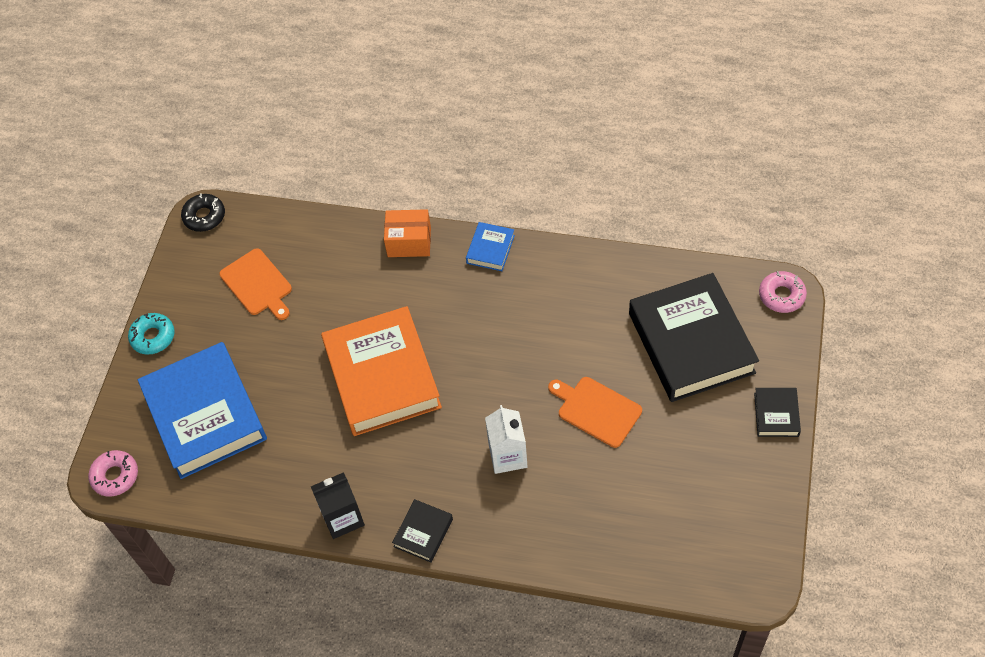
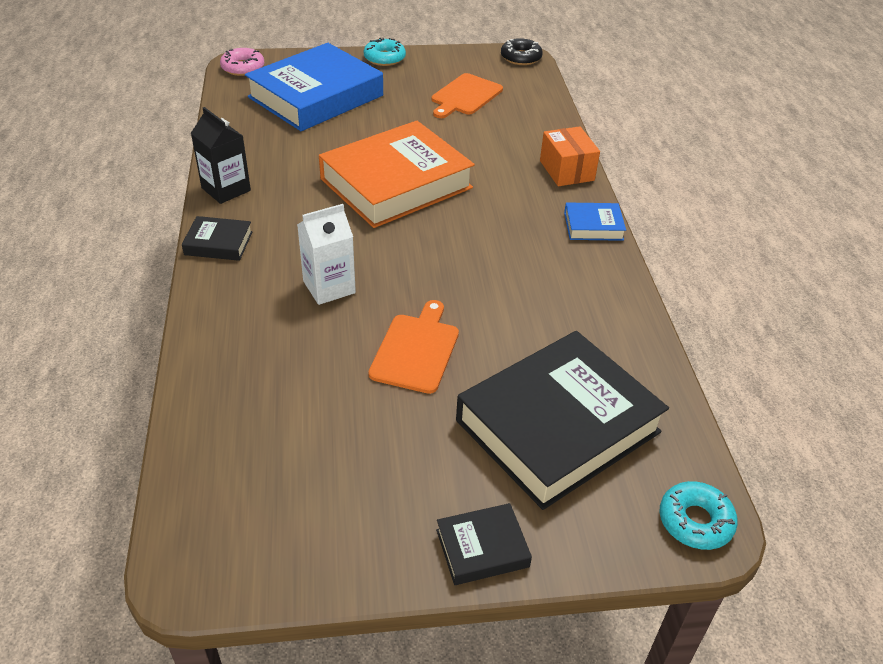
camera: 65 degrees right, 15 degrees down
(781, 295) = (695, 521): pink donut -> turquoise donut

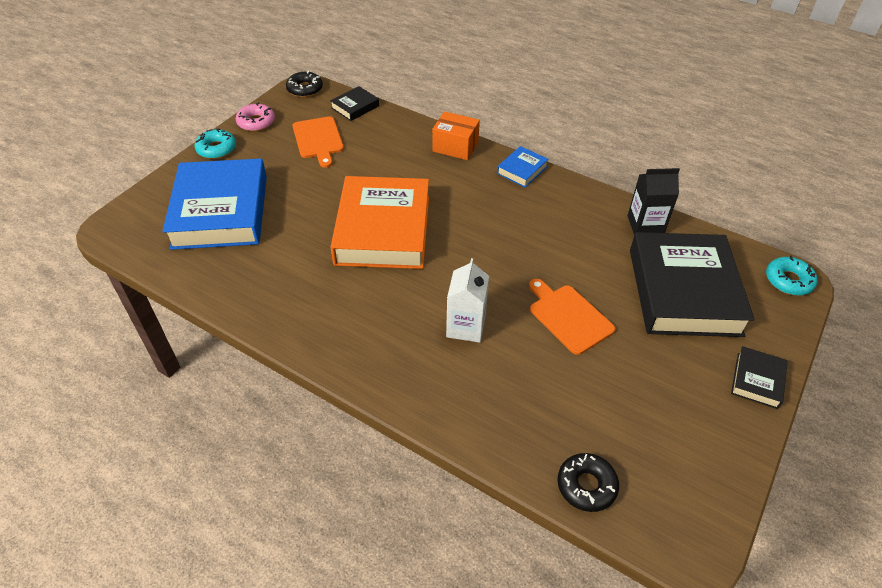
camera: 50 degrees left, 5 degrees up
(203, 455) = (586, 485): none -> black donut
(218, 243) = (353, 364): black book -> black book (355, 107)
(226, 189) = (286, 326): black carton -> black carton (645, 225)
(243, 68) = (120, 230): pink donut -> pink donut (256, 122)

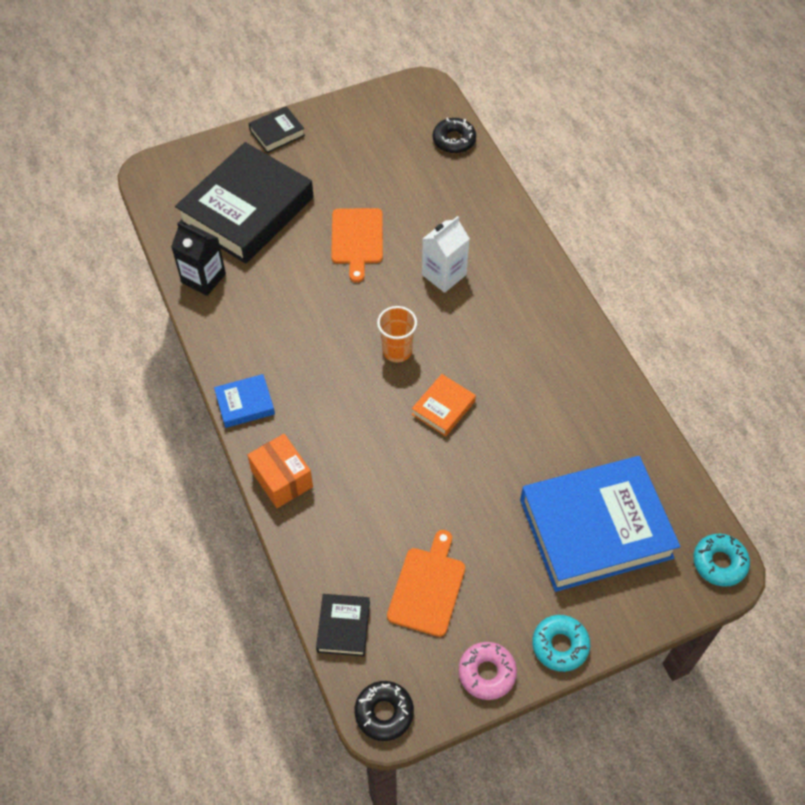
camera: 145 degrees left, 10 degrees up
(221, 211) = (595, 528): blue book -> blue book turned 45 degrees clockwise
(355, 107) = (343, 627): black book -> black book turned 75 degrees counterclockwise
(383, 230) = (443, 408): orange book -> orange book, size x0.43
(451, 249) = (397, 351): none -> orange cup
(788, 281) = (158, 174): turquoise donut -> turquoise donut (719, 563)

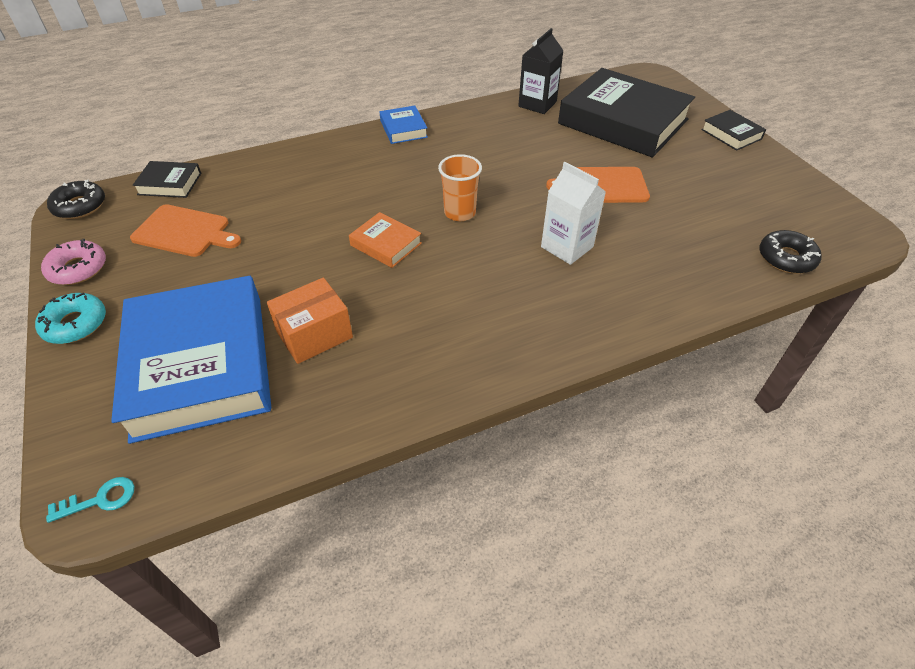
camera: 90 degrees right, 10 degrees down
(282, 479) = (324, 149): orange box -> orange box (314, 334)
(719, 563) = (100, 500): turquoise donut -> turquoise key

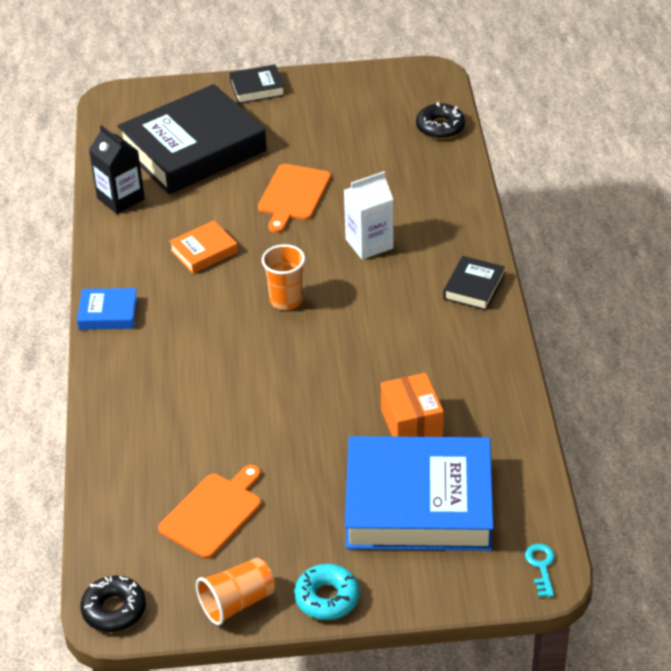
camera: 70 degrees left, 5 degrees down
(78, 269) = (237, 602): pink donut -> orange cup
(170, 184) = (110, 526): black book -> black book (473, 287)
(386, 244) = (309, 360): orange book -> orange book (204, 251)

